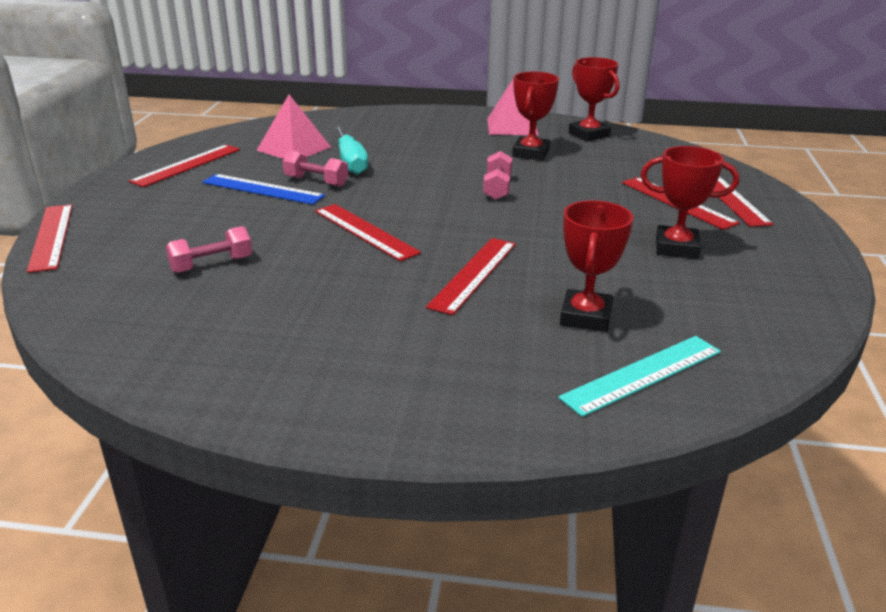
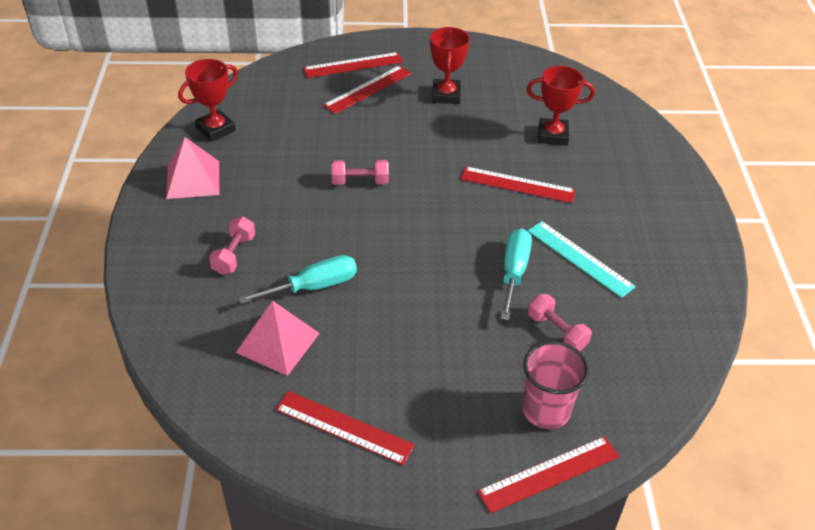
camera: 100 degrees left, 15 degrees up
(119, 245) = (546, 410): none -> pink cup
(262, 189) = (397, 340): blue ruler -> none
(316, 181) = (369, 303): pink dumbbell -> pink dumbbell (234, 254)
(316, 252) = (514, 272): none -> turquoise screwdriver
(365, 231) = (468, 250): red ruler -> none
(530, 153) = (271, 165): red trophy -> none
(642, 374) = (603, 117): turquoise ruler -> turquoise ruler (580, 258)

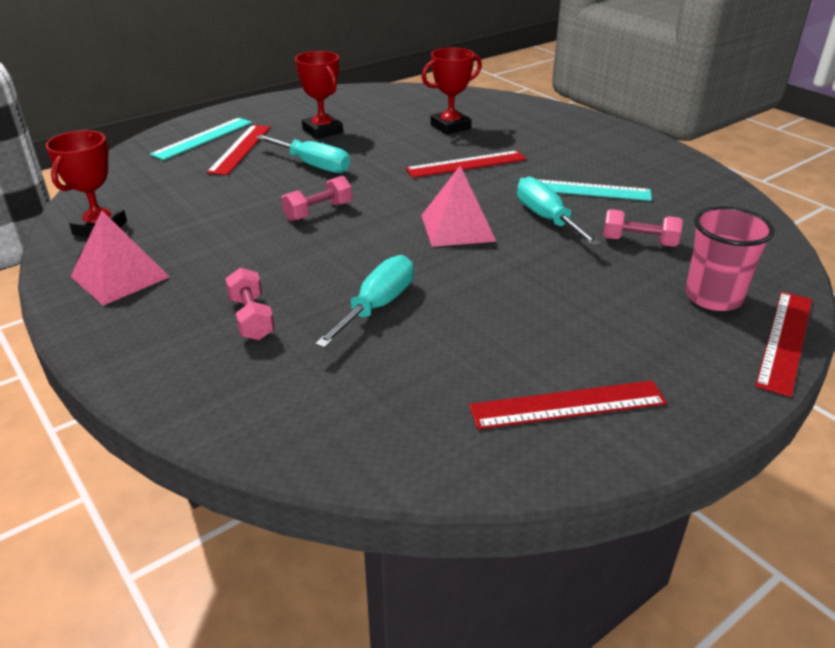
camera: 35 degrees left, 10 degrees down
(278, 342) = (400, 369): pink pyramid -> pink pyramid (457, 227)
(353, 65) = (203, 138): red ruler -> turquoise ruler
(402, 131) = (313, 165): none -> turquoise screwdriver

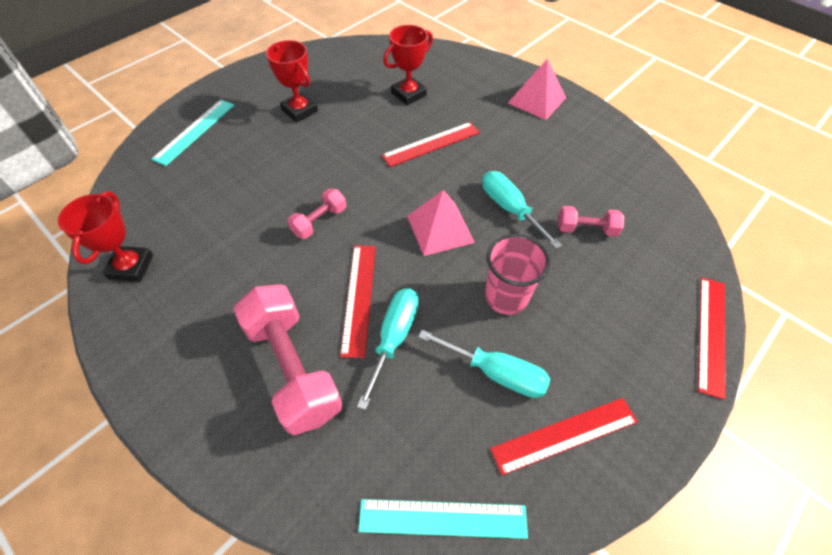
camera: 10 degrees left, 20 degrees up
(120, 276) = (166, 330): pink pyramid -> pink pyramid (536, 100)
(240, 149) = (232, 143): red ruler -> red ruler (359, 298)
(251, 318) = (293, 368): pink dumbbell -> pink dumbbell, size x1.98
(313, 165) = (301, 159): turquoise screwdriver -> turquoise screwdriver (496, 373)
(584, 190) = (532, 167): turquoise ruler -> turquoise ruler (443, 518)
(713, 297) = (652, 290): pink cup -> pink cup (506, 297)

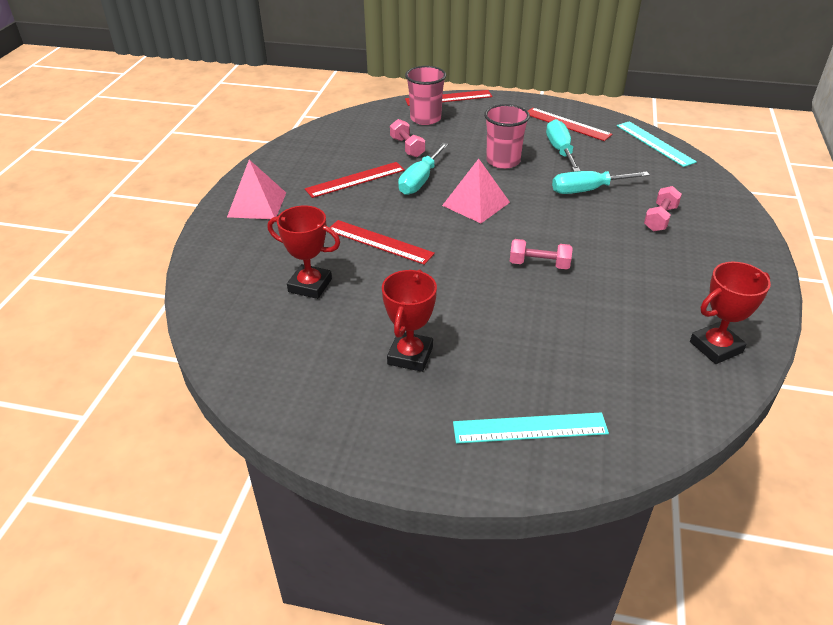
camera: 120 degrees left, 15 degrees down
(293, 368) = (660, 218): pink dumbbell -> pink dumbbell, size x0.51
(359, 298) = (579, 215): red ruler -> red ruler (355, 180)
(653, 278) = (425, 119): none -> pink cup

